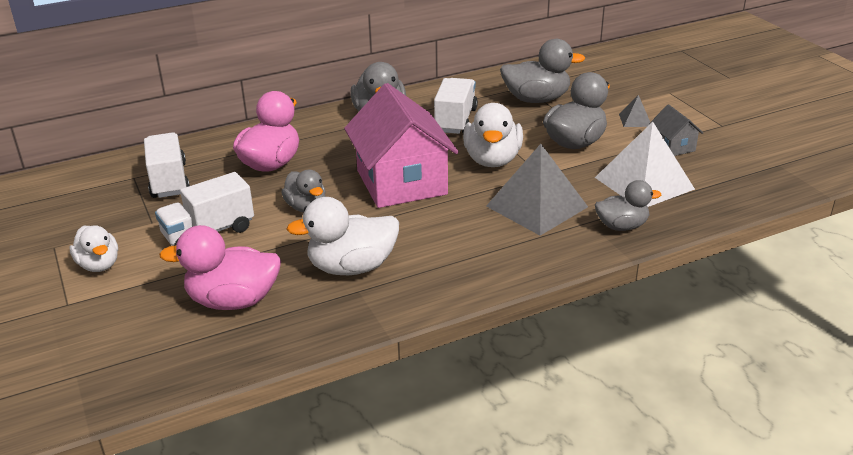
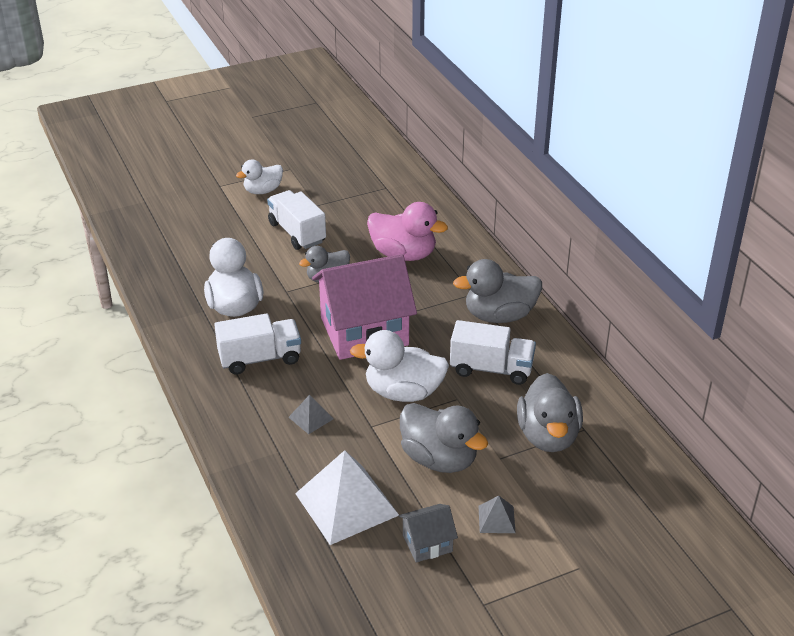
camera: 90 degrees right, 5 degrees up
(169, 180) = (379, 205): white truck -> white truck (260, 358)
(233, 301) = (205, 253): pink duck -> none
(537, 206) = (311, 418): grey pyramid -> grey pyramid, size x0.45
(621, 226) = (266, 474): grey duck -> none

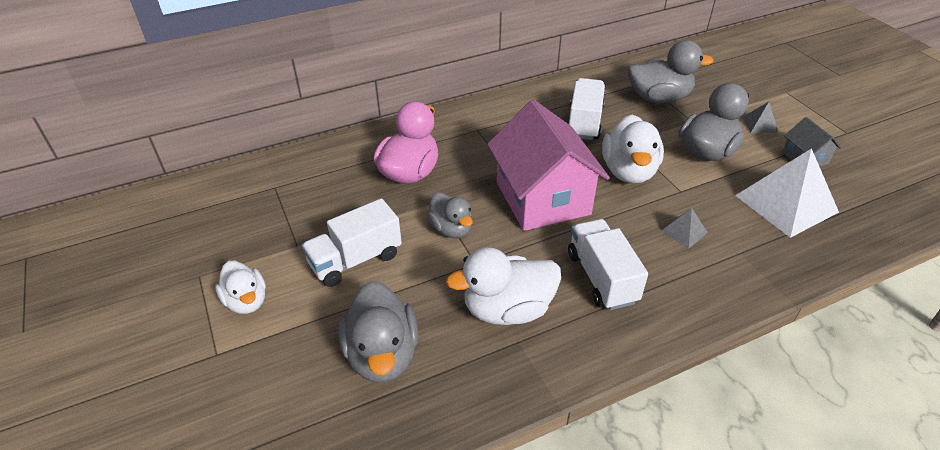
camera: 90 degrees left, 5 degrees up
(499, 316) = (509, 116): grey duck -> grey duck (382, 354)

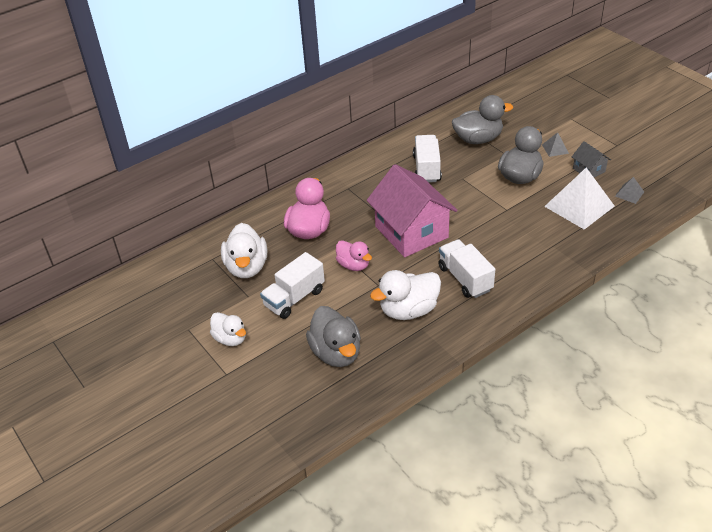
camera: 10 degrees left, 0 degrees up
(451, 229) = (353, 265): grey duck -> pink duck
(628, 171) = (467, 201): white duck -> white duck (247, 267)
(684, 231) = (513, 238): grey pyramid -> grey pyramid (629, 194)

